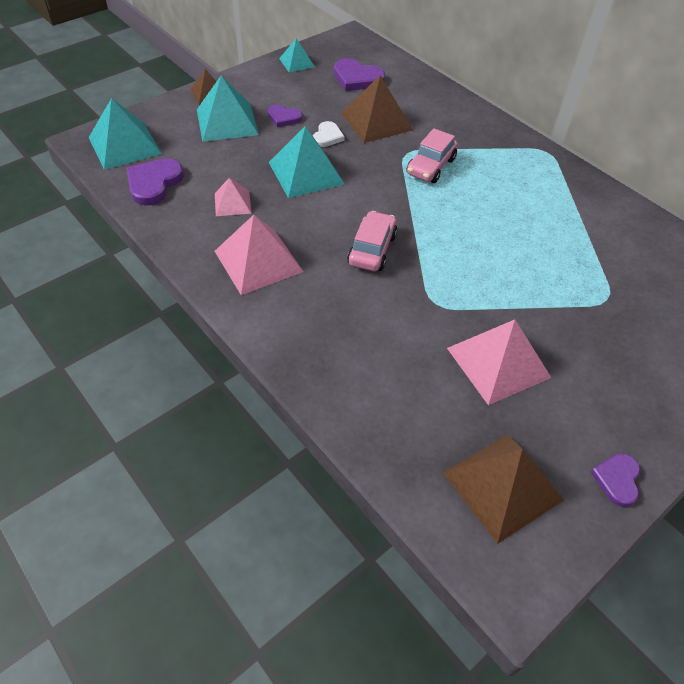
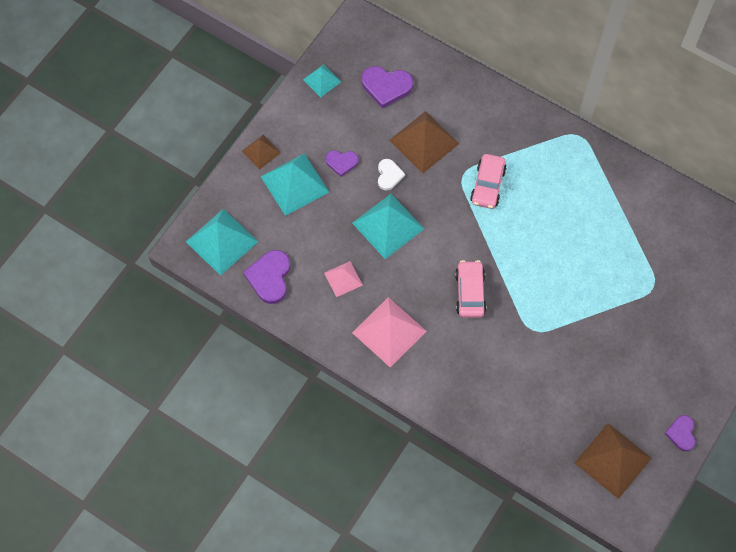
camera: 15 degrees left, 15 degrees up
(498, 362) = (589, 368): pink pyramid -> none

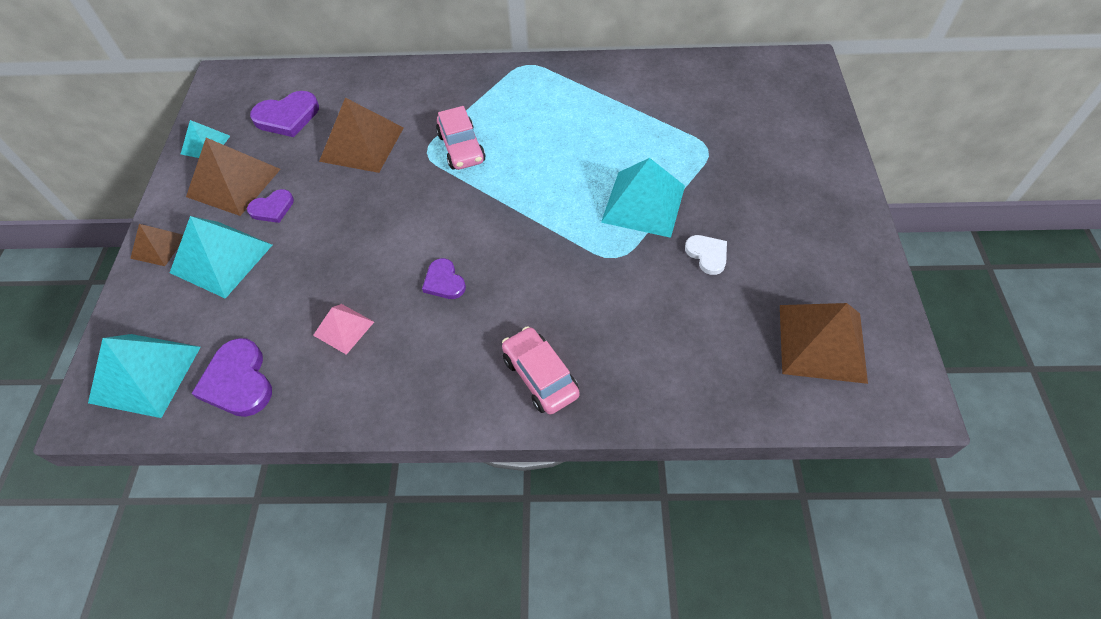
camera: 30 degrees left, 10 degrees down
(326, 125) = (233, 182): none -> brown pyramid
(388, 225) = (368, 242): turquoise pyramid -> turquoise pyramid (643, 203)
(389, 175) = (339, 193): white heart -> white heart (707, 255)
(389, 331) = (442, 356): pink pyramid -> none
(470, 293) = (514, 259): pink car -> pink car (540, 376)
(681, 433) = (865, 268): purple heart -> purple heart (444, 281)

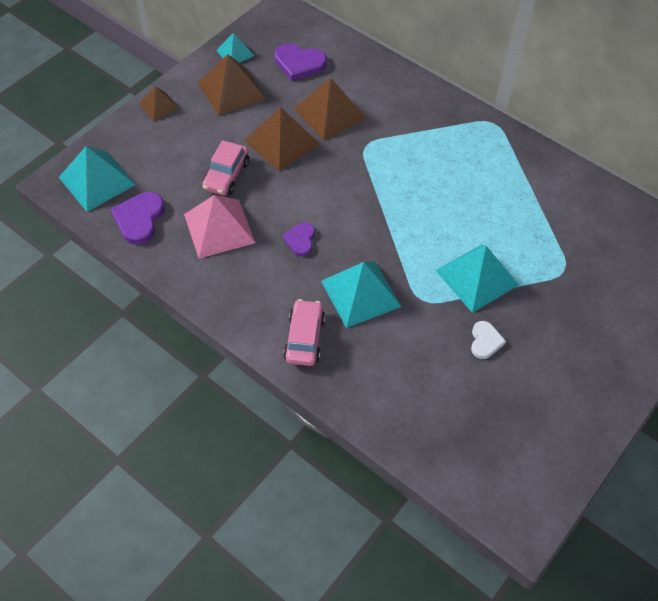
camera: 35 degrees right, 0 degrees up
(221, 258) = (187, 137): turquoise pyramid -> turquoise pyramid (361, 293)
(272, 208) = (240, 123): purple heart -> none
(343, 328) = (219, 228): pink pyramid -> pink pyramid, size x1.78
(461, 148) = (391, 157): pink car -> pink car (226, 175)
(822, 342) = (503, 450): brown pyramid -> brown pyramid (282, 142)

